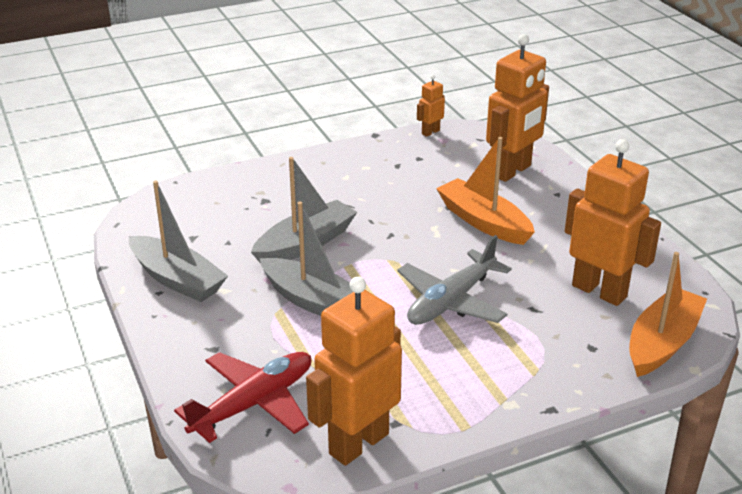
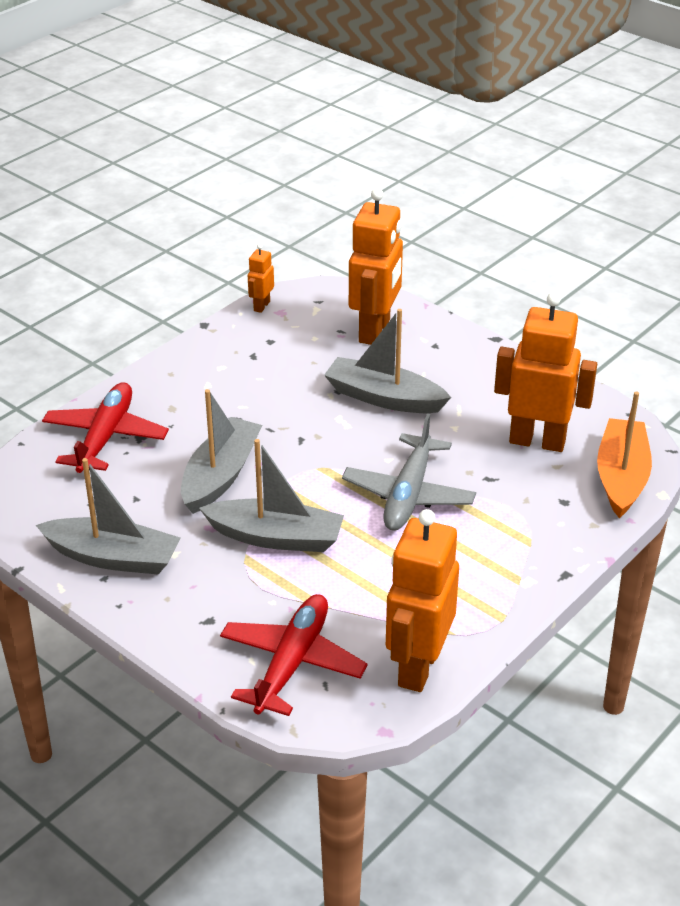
camera: 25 degrees left, 5 degrees up
(239, 193) = (105, 437): none -> red plane
(483, 222) = (384, 398): orange boat -> grey boat

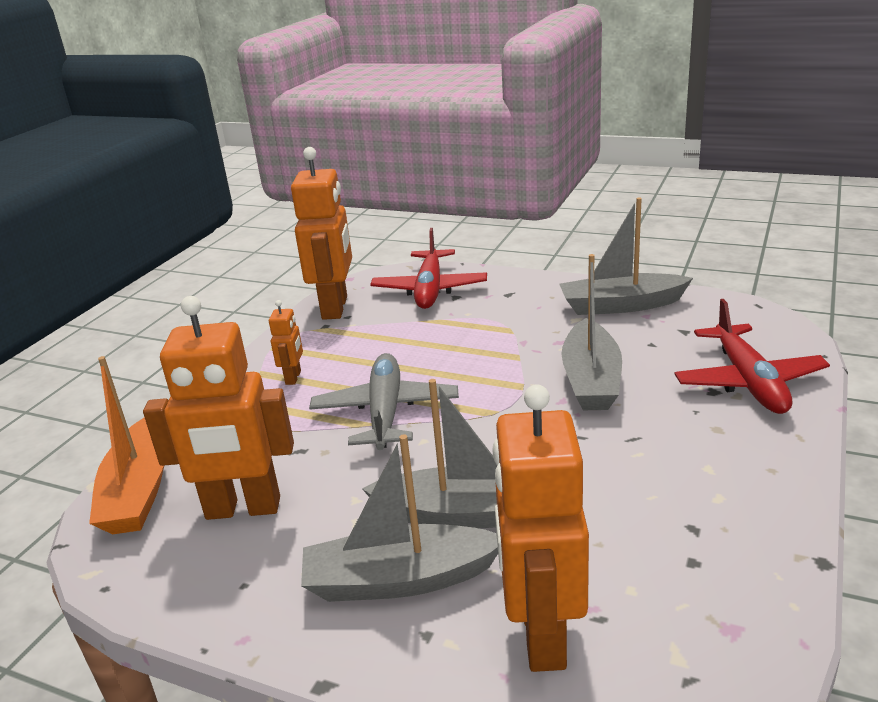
camera: 165 degrees right, 10 degrees down
(261, 306) = (775, 632): orange robot -> orange robot (293, 377)
(276, 537) = (495, 349): grey boat -> grey boat (399, 579)

